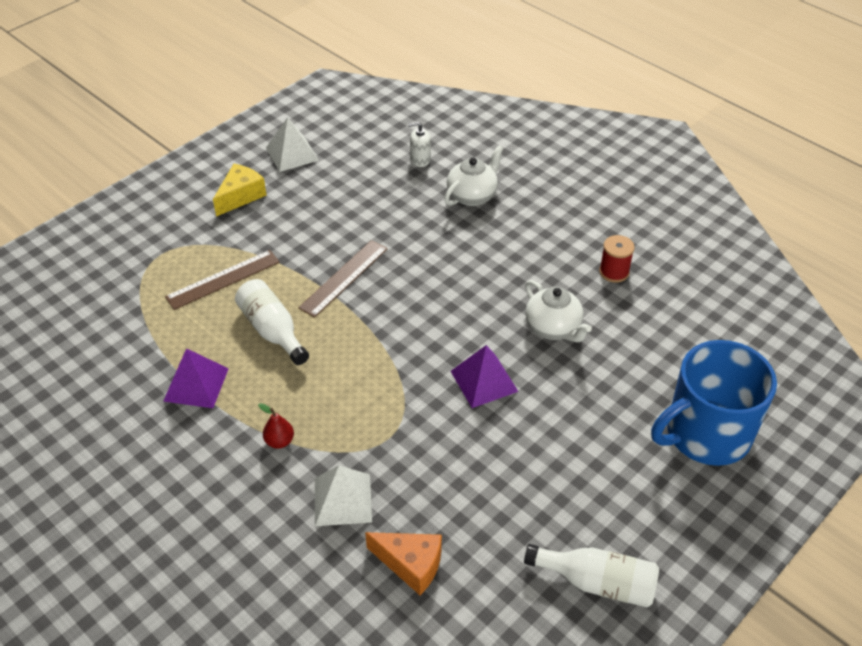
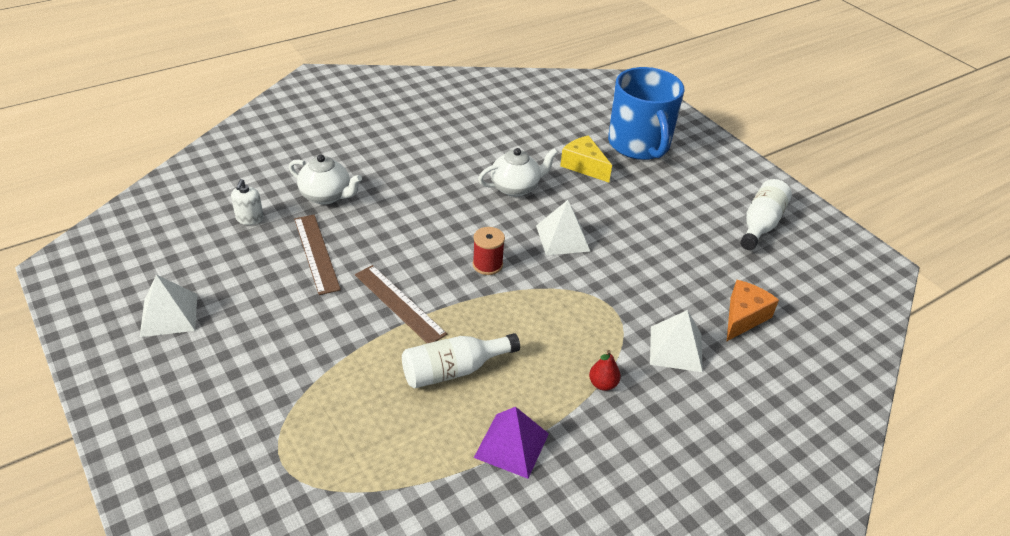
camera: 80 degrees left, 5 degrees down
(223, 279) = (357, 404): brown ruler -> brown ruler (316, 253)
(241, 196) = (218, 371): yellow cheese -> yellow cheese (584, 166)
(472, 195) = (326, 196): white teapot -> white teapot turned 150 degrees clockwise
(484, 381) = (562, 238): purple pyramid -> white pyramid
(614, 272) = (465, 142): red spool -> red spool (487, 265)

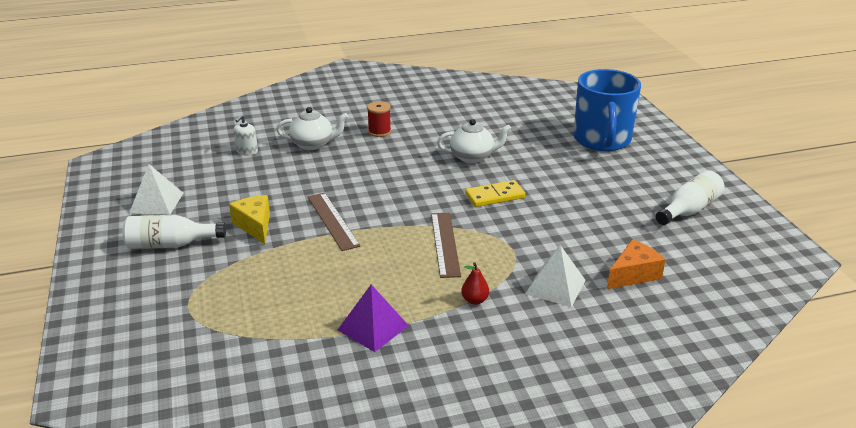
camera: 20 degrees right, 10 degrees down
(316, 253) = (285, 179): brown ruler -> brown ruler (445, 244)
(326, 196) = (313, 144): white teapot -> white teapot turned 45 degrees counterclockwise
(453, 370) = (352, 270): white bottle -> white bottle (170, 244)
(487, 265) = (419, 205): red spool -> red spool (379, 132)
(562, 238) = (495, 196): white pyramid -> yellow domino
(584, 166) = (542, 149): yellow cheese -> yellow cheese (255, 225)

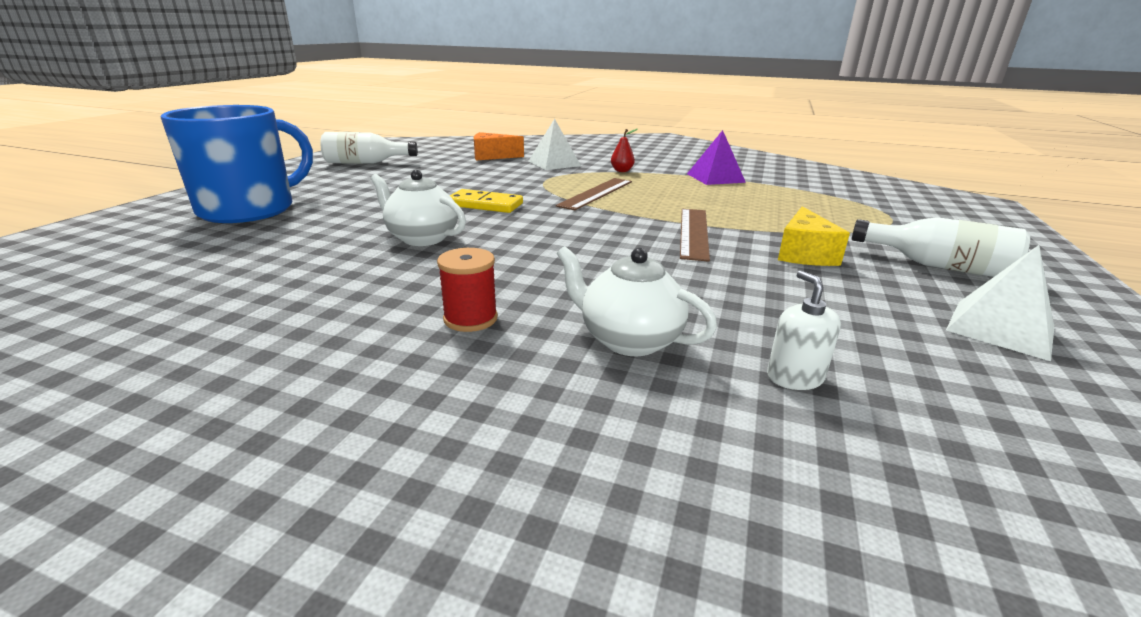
camera: 145 degrees left, 5 degrees down
(247, 151) = (794, 377): white soap dispenser -> white soap dispenser turned 75 degrees counterclockwise

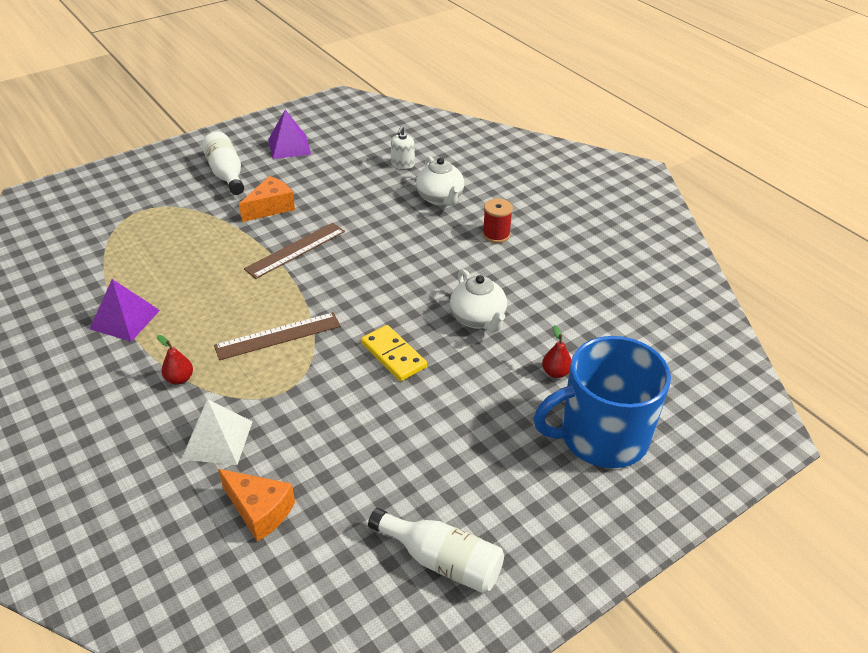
camera: 145 degrees left, 15 degrees up
(307, 227) = (555, 372): none -> red pear
(804, 253) = (271, 207): yellow cheese -> orange cheese
(1000, 328) = (289, 146): white pyramid -> purple pyramid

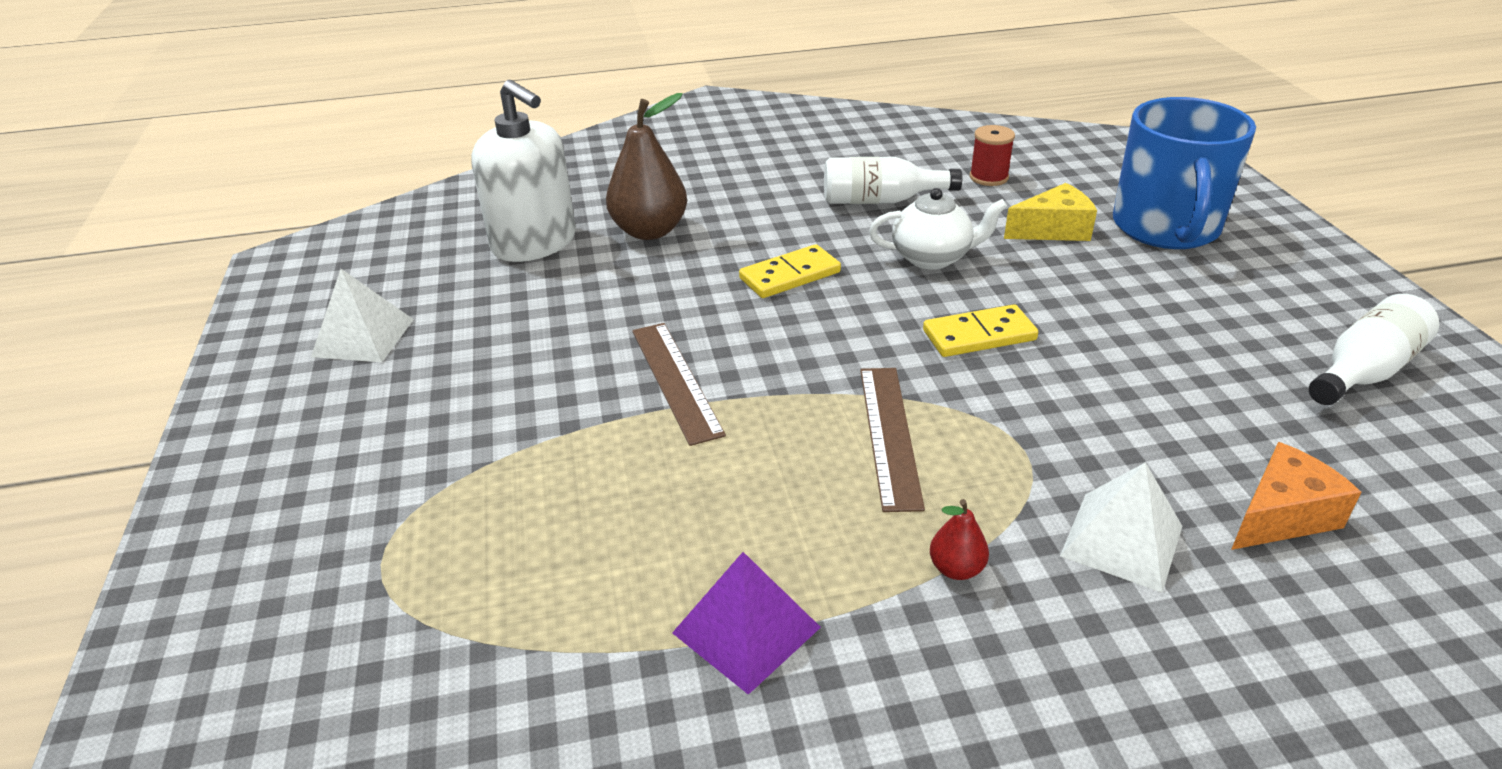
camera: 65 degrees left, 5 degrees down
(226, 174) = (372, 424): white bottle -> white bottle (880, 200)
(271, 207) = (532, 387): orange cheese -> none
(289, 146) = (363, 337): purple pyramid -> white pyramid
(402, 164) = (534, 243): white soap dispenser -> white soap dispenser, size x2.32
(420, 264) = (790, 276): none -> yellow domino
(440, 198) = (650, 231): white teapot -> brown pear
(496, 234) = (765, 209): red spool -> red spool (988, 177)
(555, 372) = (1053, 230): red pear -> yellow cheese

